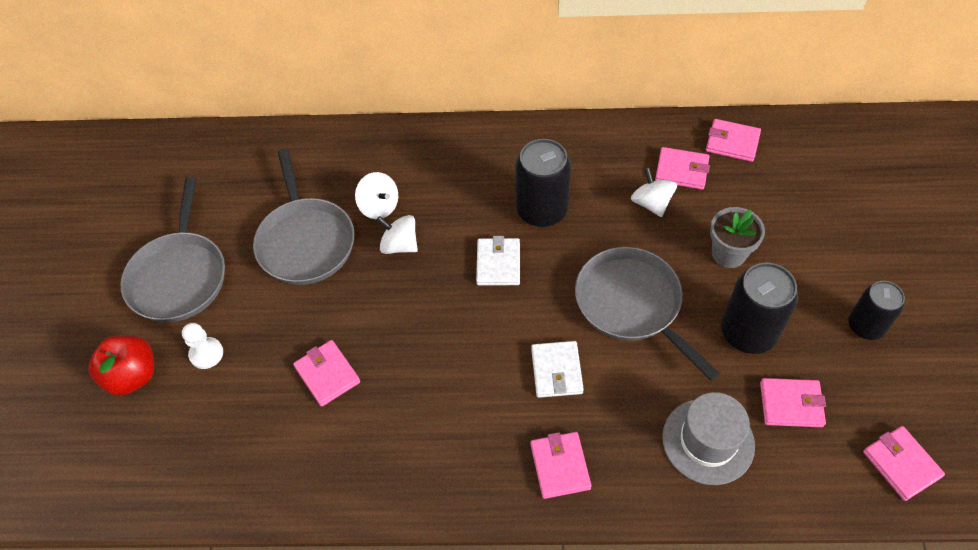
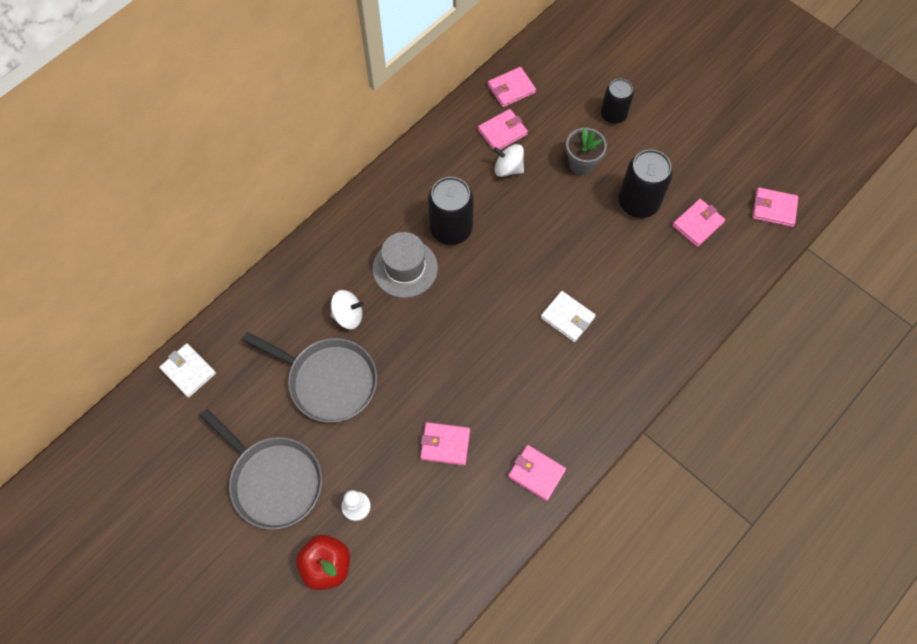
camera: 50 degrees left, 10 degrees up
(399, 245) = (391, 328): white spinning top -> none
(498, 264) = (464, 285): white wallet -> white wallet (188, 371)
(560, 466) = (626, 367): pink wallet -> pink wallet (536, 473)
(631, 304) = (564, 241): grey pan -> none
(708, 441) = (680, 282): grey hat -> grey hat (405, 268)
(865, 326) = (689, 146): black can -> black can (613, 115)

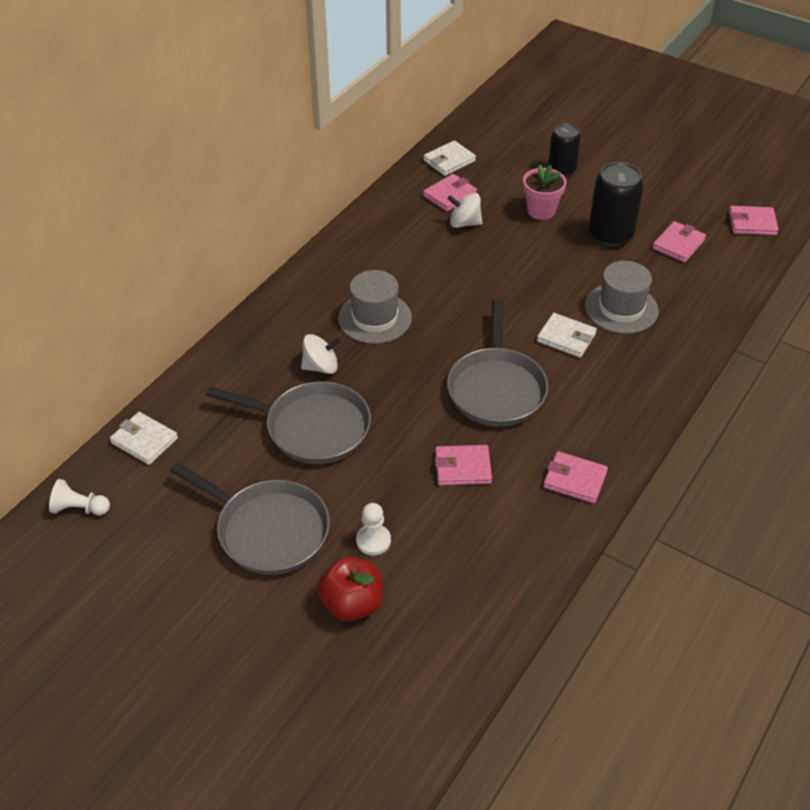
camera: 10 degrees left, 20 degrees down
(127, 432) = (79, 508): none -> white pawn
(451, 228) = (416, 279): black can -> none
(493, 364) = (496, 389): none -> grey pan
(511, 89) = (449, 161): pink wallet -> white wallet
(581, 164) = (541, 211): grey flower pot -> pink flower pot
(625, 292) = (621, 308): none -> grey hat

